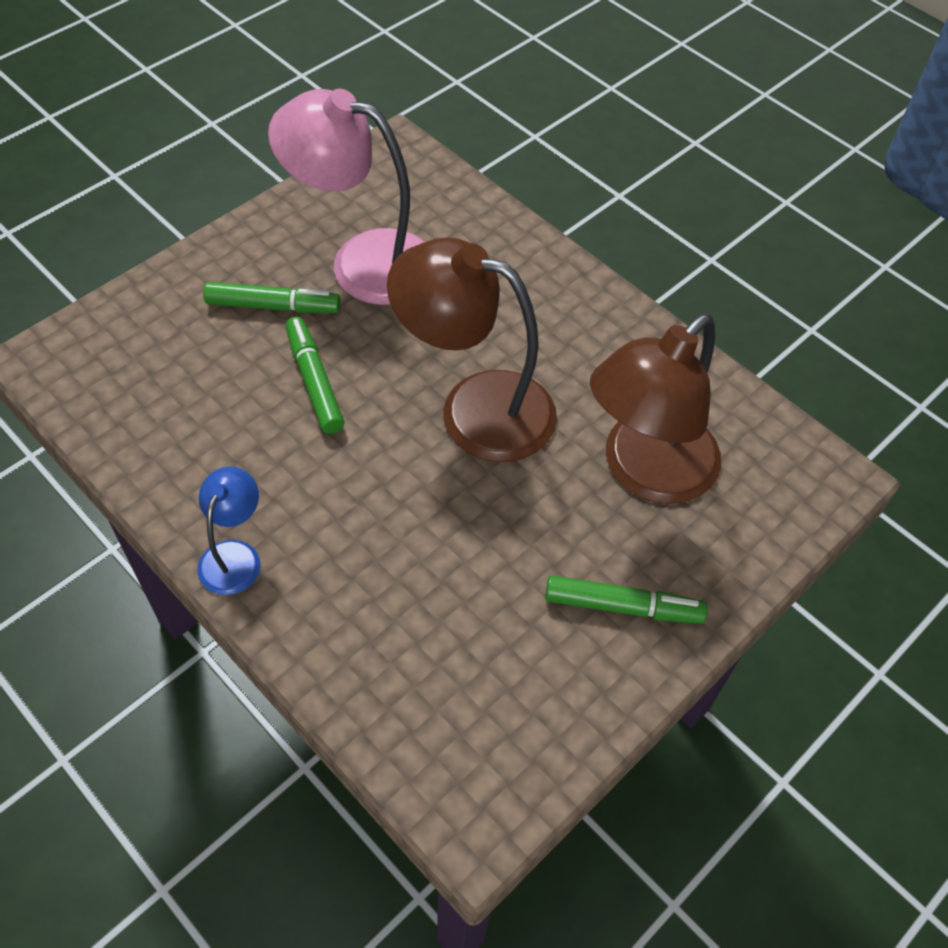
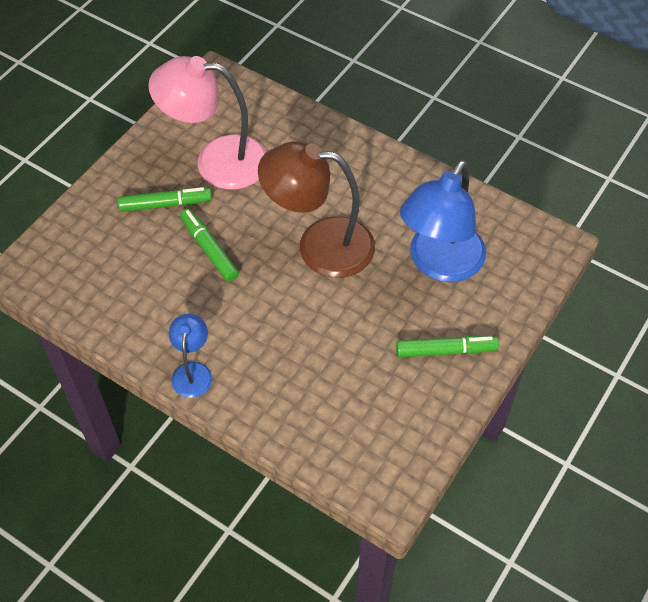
camera: 10 degrees left, 0 degrees up
(645, 472) = (439, 264): brown lamp -> blue lamp

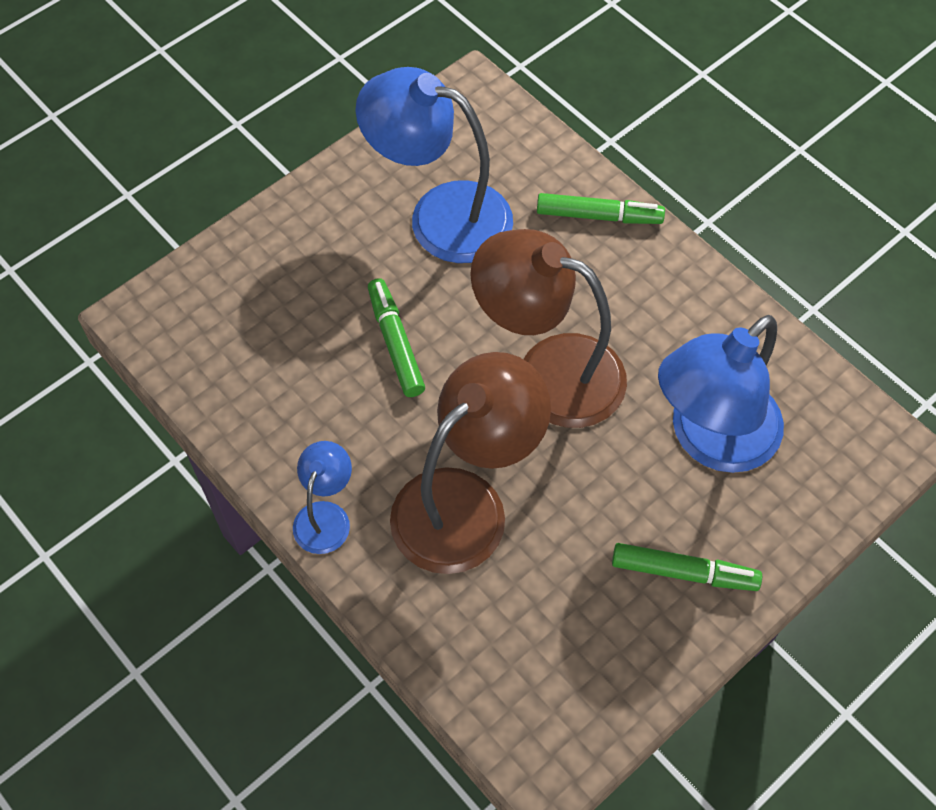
camera: 15 degrees right, 5 degrees up
(165, 204) = (354, 263): green marker -> green marker (599, 216)
(217, 161) = (440, 215): pink lamp -> blue lamp
(287, 341) = (466, 503): none -> brown lamp

